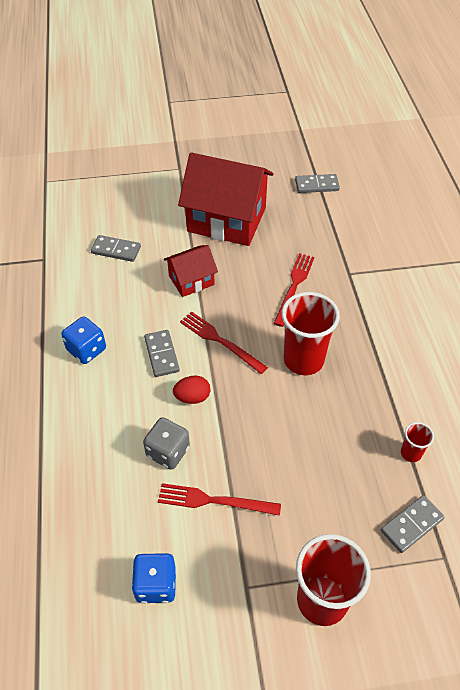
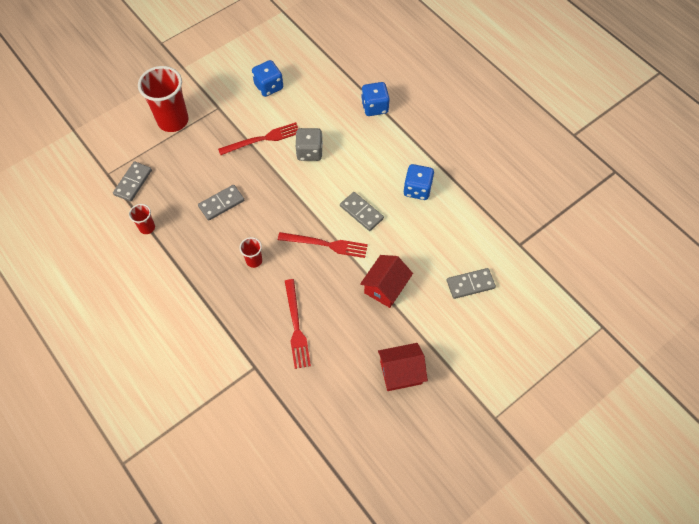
camera: 150 degrees right, 10 degrees up
(46, 472) = (374, 107): none -> blue dice
(192, 397) = (318, 193): red egg -> none
(226, 219) = (401, 372): red house -> red house, size x0.51
(303, 360) = (254, 260): red cup -> red cup, size x0.47
(317, 185) = (340, 474): grey domino -> grey domino (221, 203)

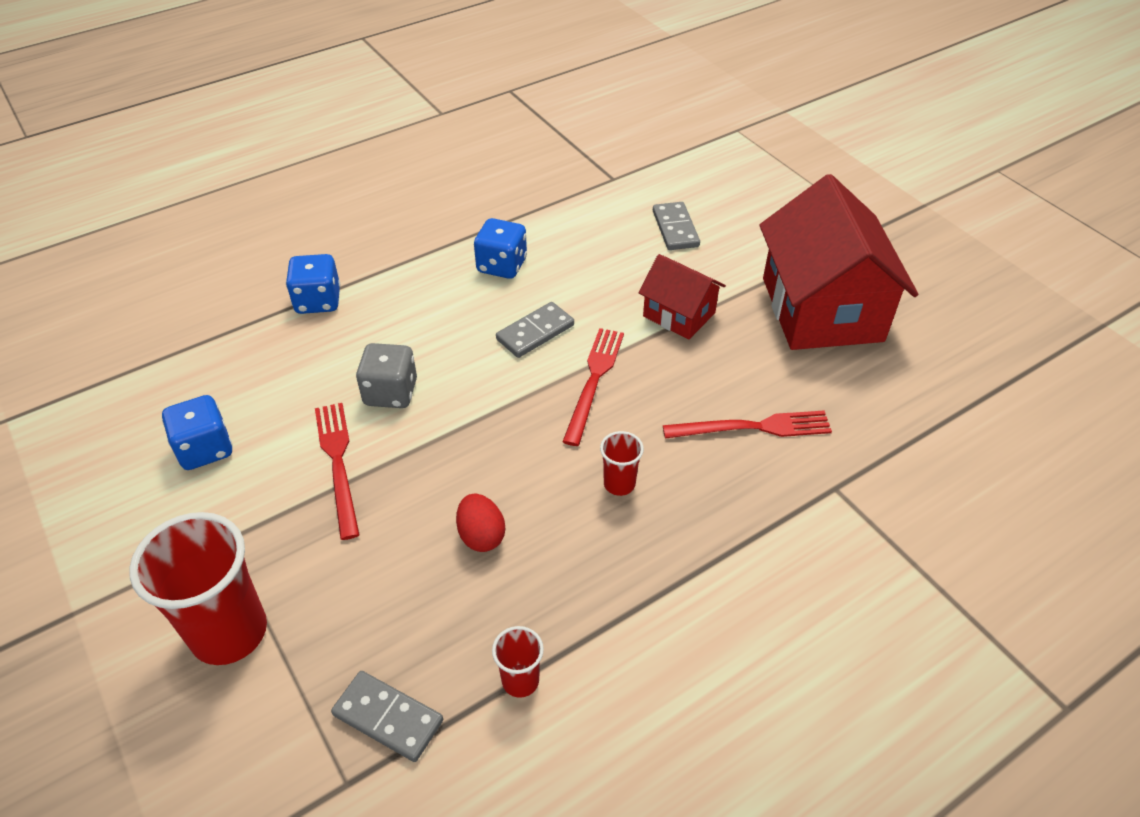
camera: 85 degrees left, 15 degrees down
(221, 203) = (481, 535): grey domino -> red egg
(401, 372) = (822, 309): red house -> red house, size x1.94

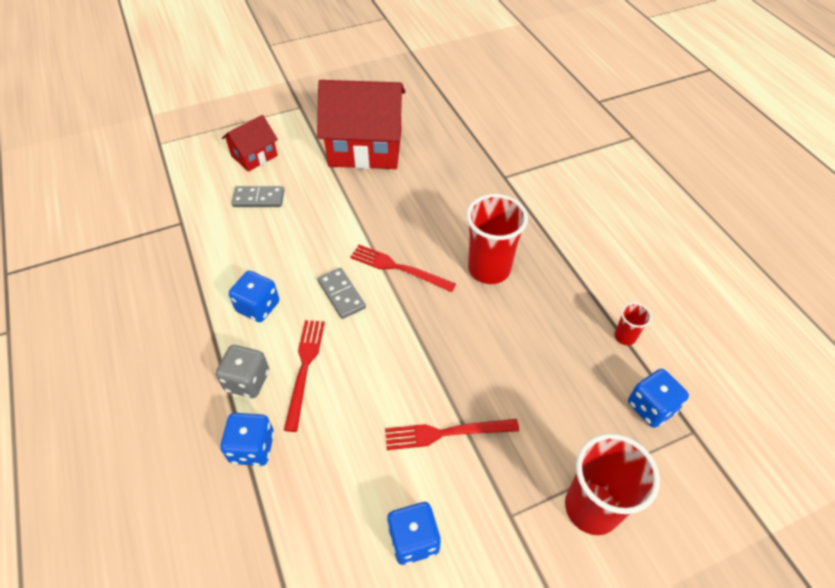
camera: 80 degrees left, 5 degrees up
(388, 717) = (651, 407): grey domino -> blue dice
(391, 393) = (380, 393): grey dice -> grey dice (247, 381)
(481, 535) = (521, 346): red egg -> none
(619, 484) = (489, 269): red cup -> red cup, size x2.11
(679, 314) = (348, 213): red house -> red house (254, 156)
(753, 427) = (455, 199): red fork -> red fork (304, 368)

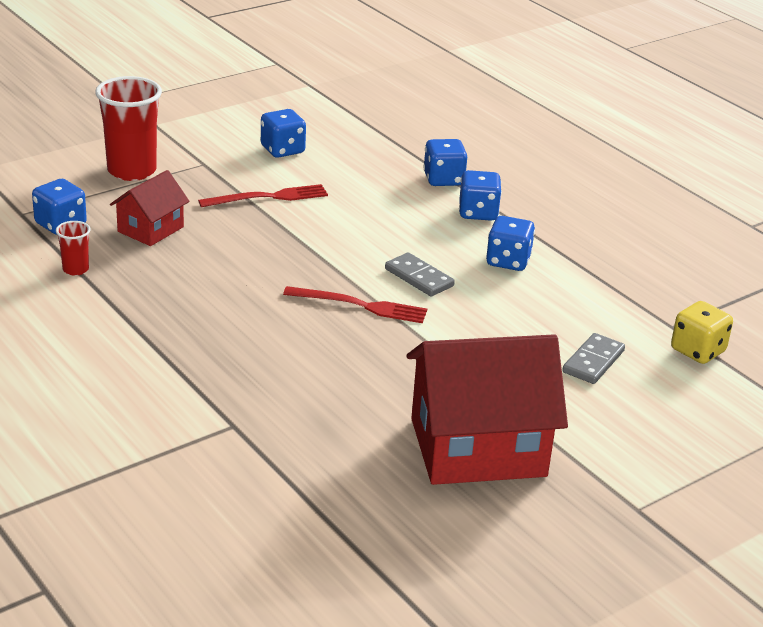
camera: 165 degrees right, 20 degrees down
(181, 200) = (697, 351): none -> yellow dice
(247, 381) = (478, 213): grey dice -> blue dice
(254, 156) = (648, 417): red house -> red house (150, 229)
(258, 198) = (593, 361): grey domino -> grey domino turned 45 degrees counterclockwise
(304, 368) = (426, 224): red fork -> none
(489, 269) = (243, 314): red cup -> none

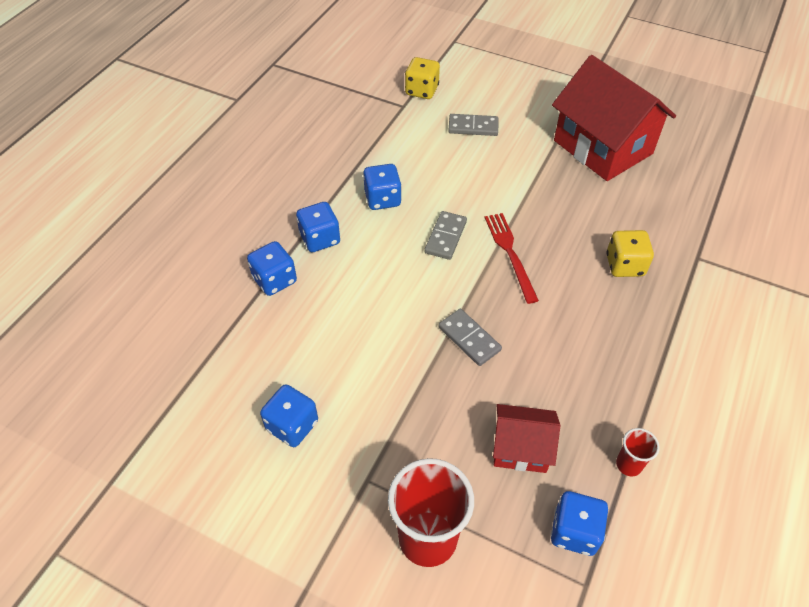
camera: 115 degrees left, 20 degrees up
(268, 197) = (395, 388): red fork -> none
(273, 369) = (625, 265): none -> yellow dice
(280, 245) = (469, 338): none -> grey domino

